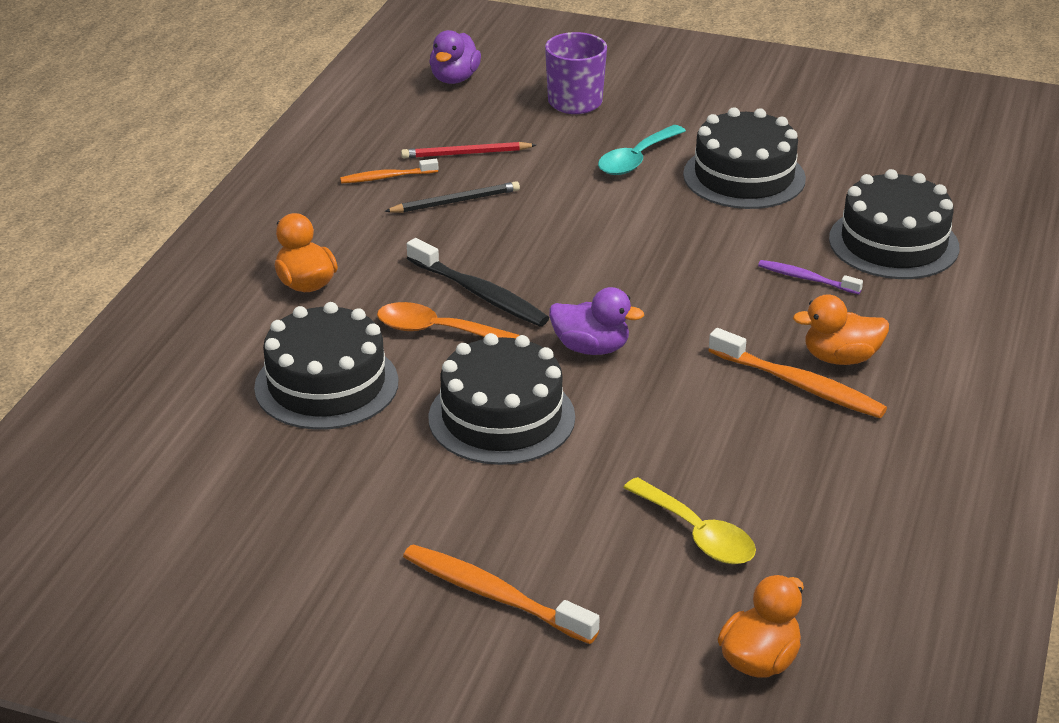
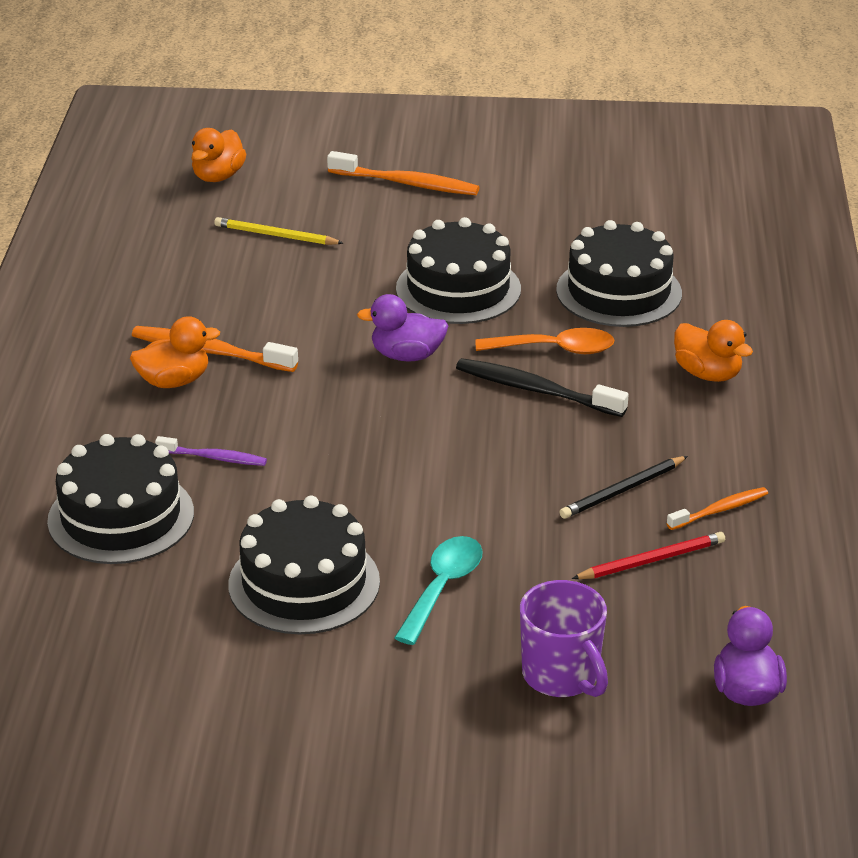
camera: 165 degrees right, 0 degrees up
(697, 534) = (276, 235): yellow spoon -> yellow pencil

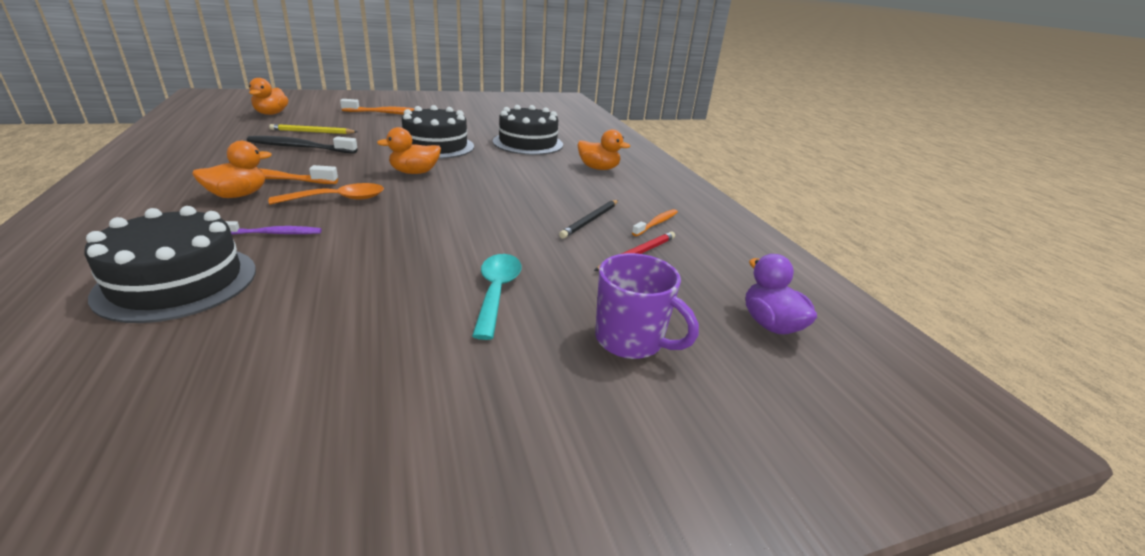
camera: 25 degrees left, 5 degrees down
(304, 583) = (371, 307): black cake -> none
(407, 355) = (414, 172): purple duck -> orange duck
(536, 390) = (505, 181): black toothbrush -> black toothbrush (300, 147)
(554, 349) = (506, 165): orange spoon -> orange spoon (338, 199)

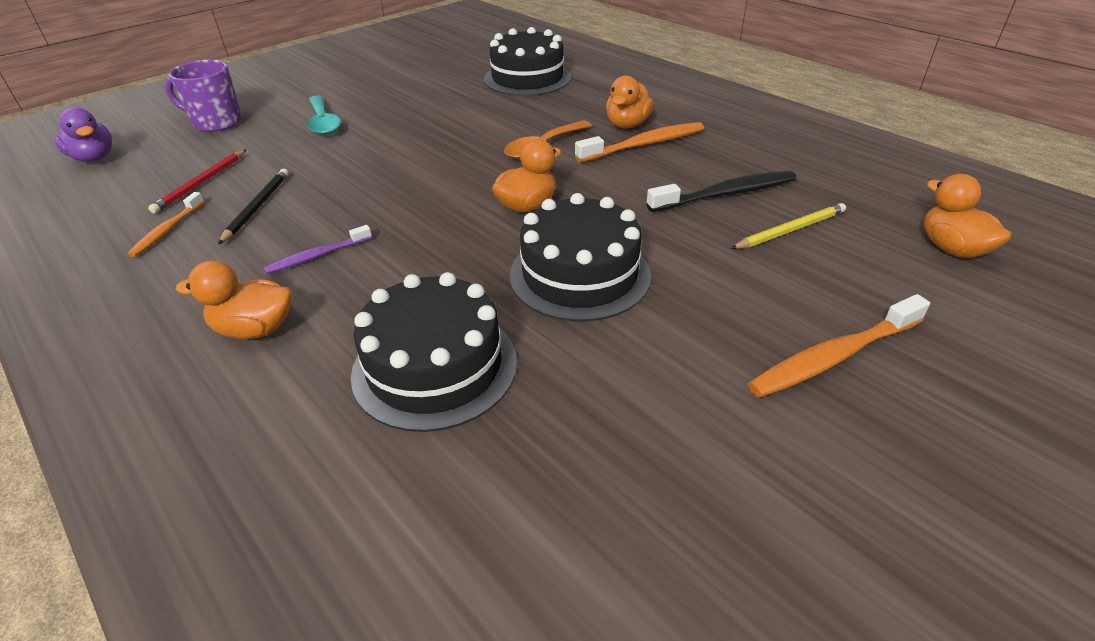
camera: 160 degrees right, 10 degrees up
(274, 233) = (533, 110): purple toothbrush -> purple toothbrush (317, 256)

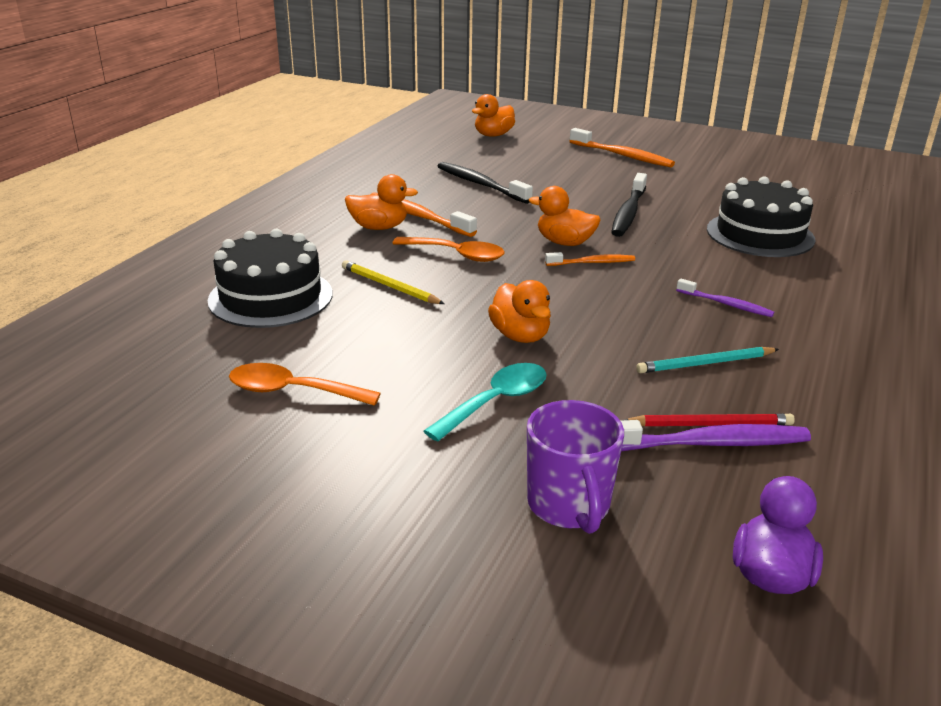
camera: 115 degrees left, 10 degrees down
(167, 230) = (797, 398): orange toothbrush -> orange toothbrush (592, 262)
(189, 176) = (709, 443): none -> purple toothbrush
(255, 329) = (820, 297): orange duck -> orange duck (520, 336)
(257, 207) = (705, 364): black pencil -> turquoise pencil
(406, 75) = (293, 391): none -> orange spoon
(579, 275) = (628, 213): black cake -> black toothbrush
(790, 230) = (511, 167): yellow pencil -> yellow pencil (389, 286)

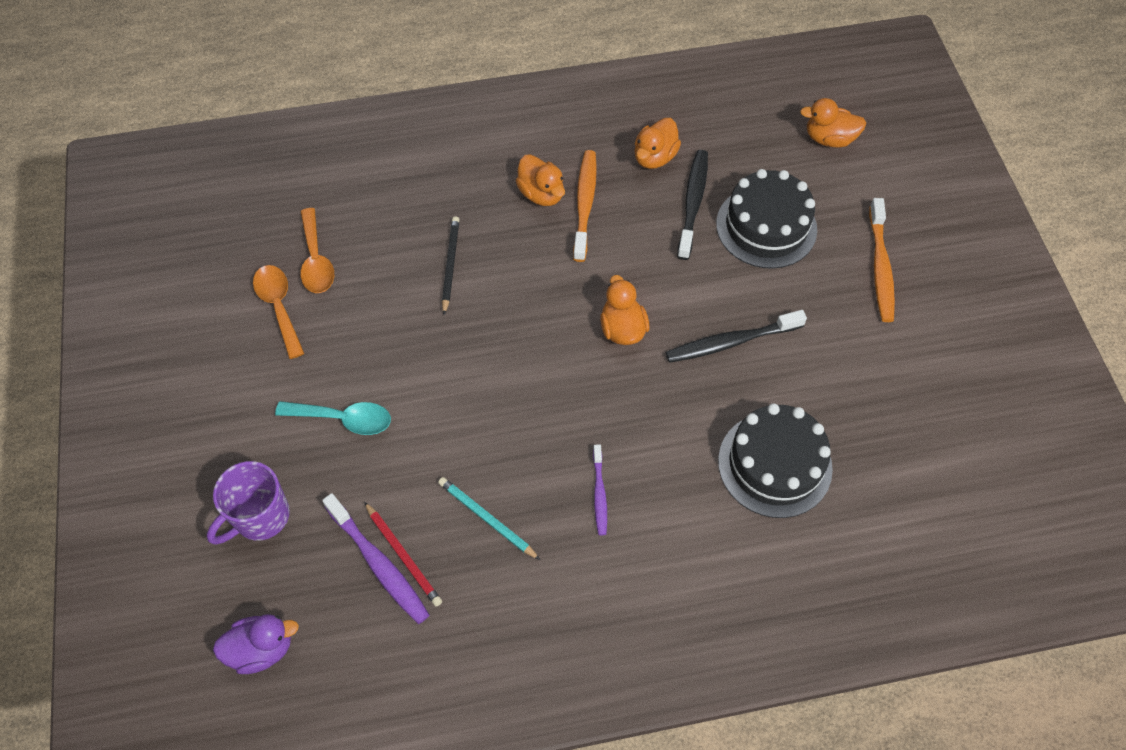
camera: 55 degrees right, 30 degrees up
(270, 297) = (380, 211): black cake -> black cake (766, 226)
(389, 286) = (450, 265): yellow pencil -> black pencil
(456, 255) = (536, 272): orange spoon -> orange spoon (316, 260)
(520, 336) = (439, 385): orange duck -> orange duck (654, 157)
(592, 262) = (600, 367): orange toothbrush -> none

